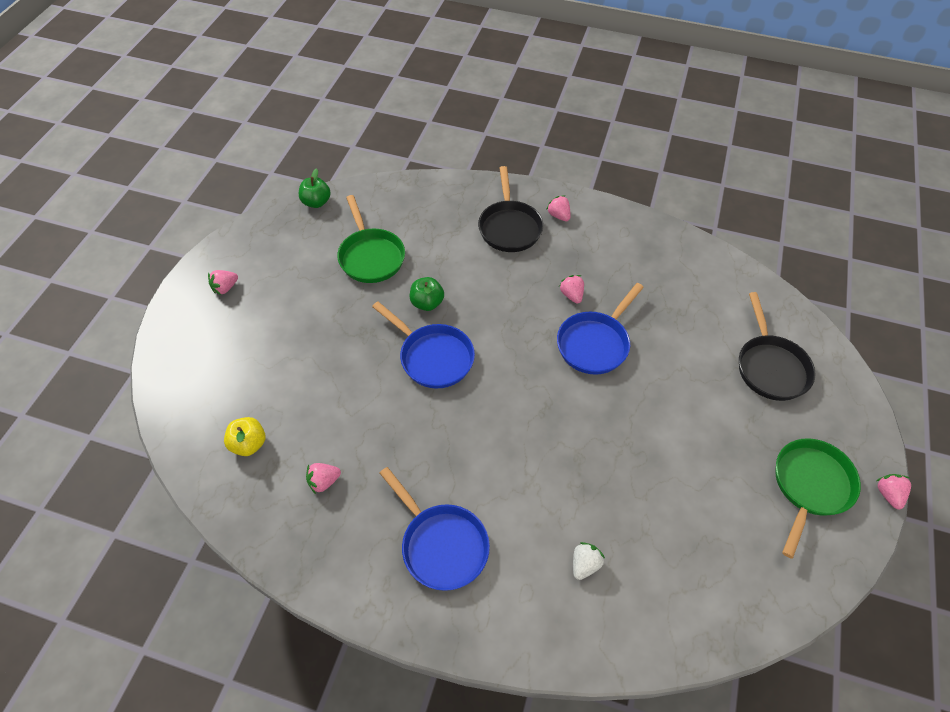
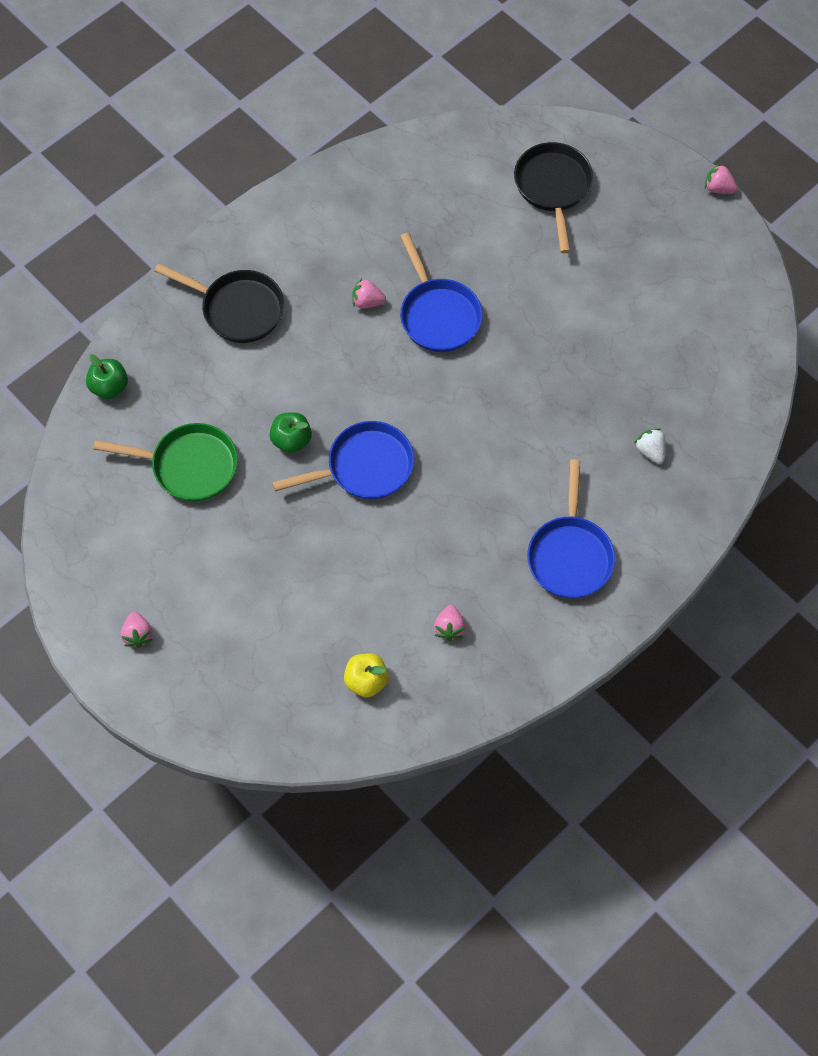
camera: 60 degrees left, 10 degrees up
(316, 202) = (64, 487): green apple -> green apple (109, 387)
(441, 545) = (570, 555): blue pan -> blue pan turned 105 degrees clockwise
(558, 216) = (253, 253): pink strawberry -> none
(770, 367) = (553, 188): black pan -> black pan turned 120 degrees counterclockwise
(810, 486) = (679, 239): green pan -> none

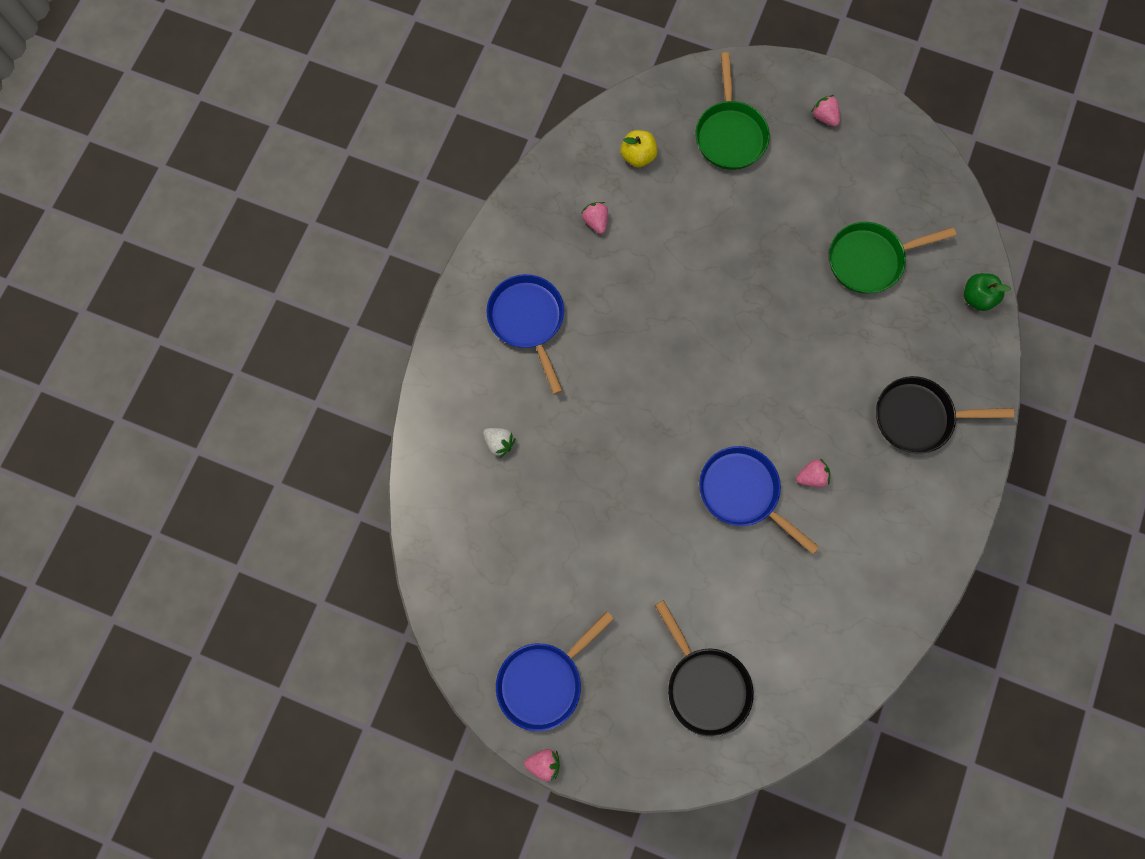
camera: 155 degrees right, 10 degrees up
(252, 661) = (730, 134): none -> green pan
(291, 440) = (802, 318): green apple -> none
(364, 467) = (730, 321): blue pan -> blue pan (544, 681)

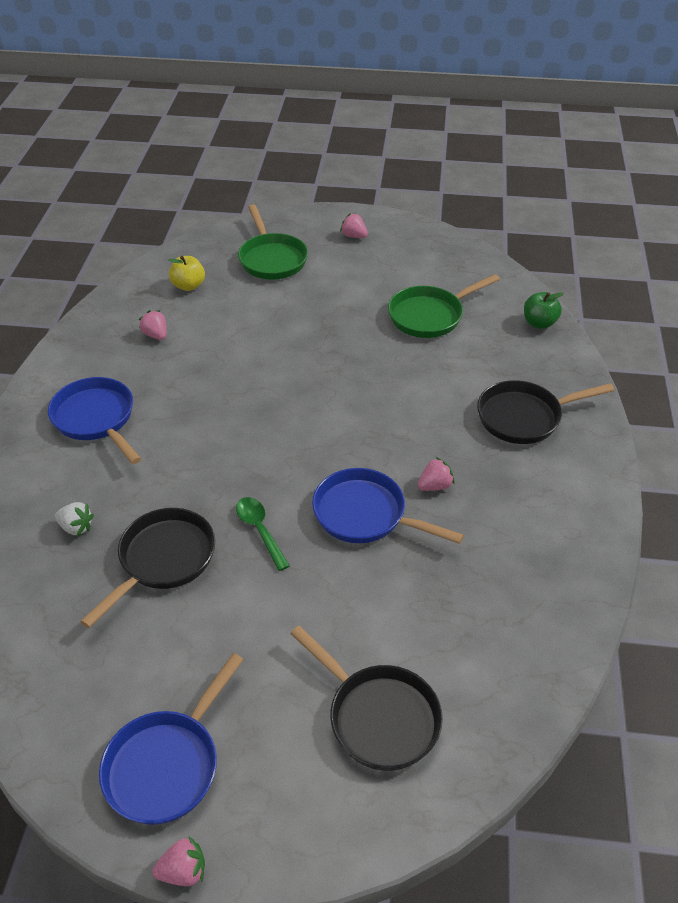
camera: 15 degrees left, 30 degrees down
(566, 496) = (163, 560): none -> black pan
(650, 486) = (260, 530): none -> green spoon

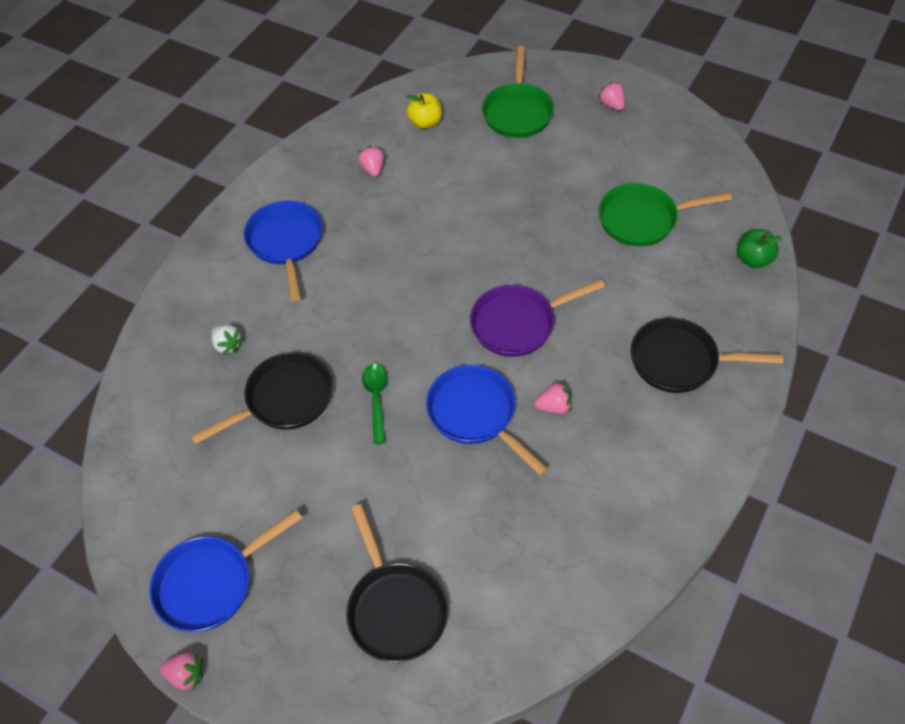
camera: 25 degrees right, 10 degrees up
(364, 427) = (518, 324): none -> purple pan

